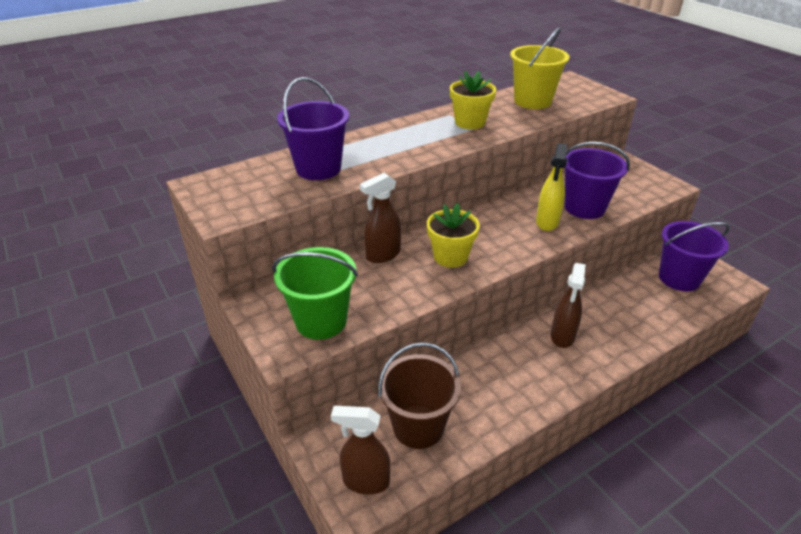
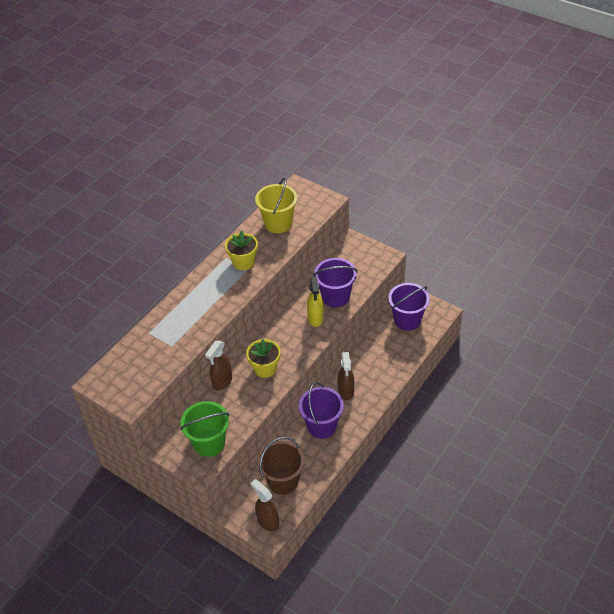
camera: 20 degrees left, 10 degrees up
(318, 168) = (164, 342): purple bucket -> purple bucket (322, 426)
(365, 481) = (268, 521): brown spray bottle -> brown spray bottle turned 60 degrees clockwise

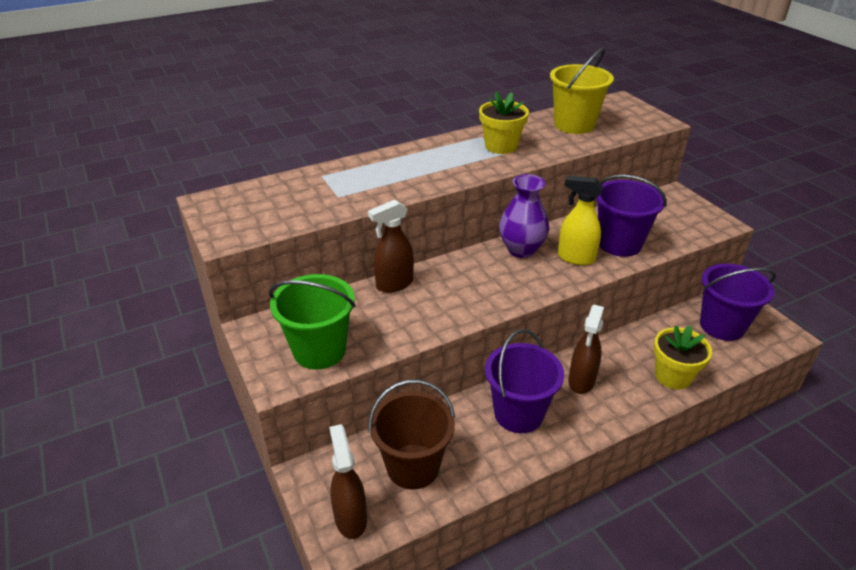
camera: 25 degrees right, 10 degrees down
(265, 368) = (465, 290): yellow flower pot -> yellow flower pot (673, 376)
(281, 325) = (521, 250): none -> purple vase
(315, 318) = (575, 258): yellow spray bottle -> yellow spray bottle turned 90 degrees clockwise

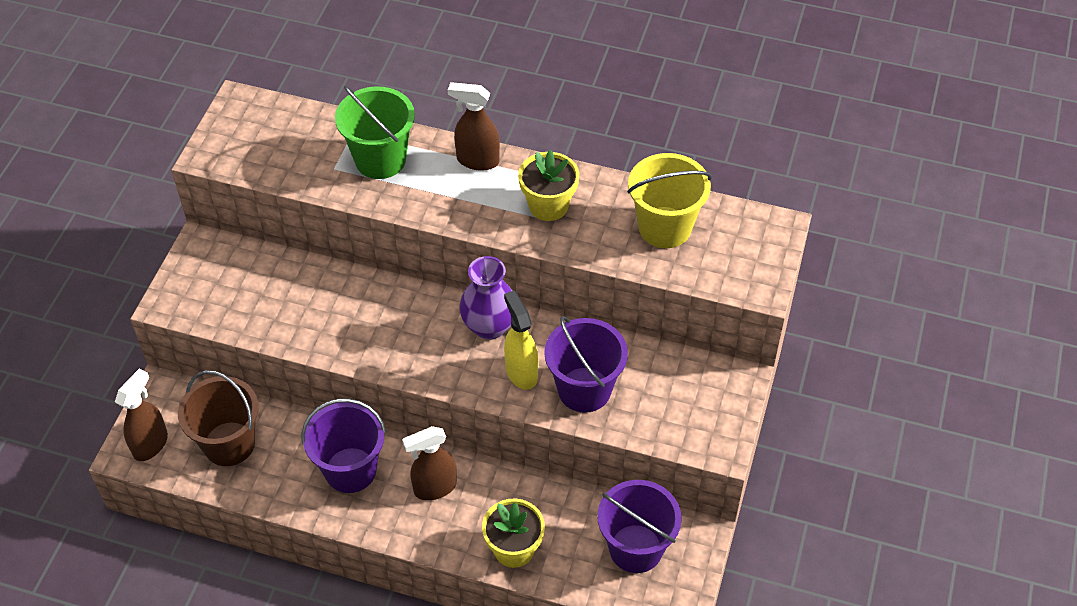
camera: 45 degrees right, 15 degrees up
(319, 350) = (219, 300): green bucket -> green bucket (380, 159)
(394, 284) = (342, 280): brown spray bottle -> brown spray bottle (477, 160)

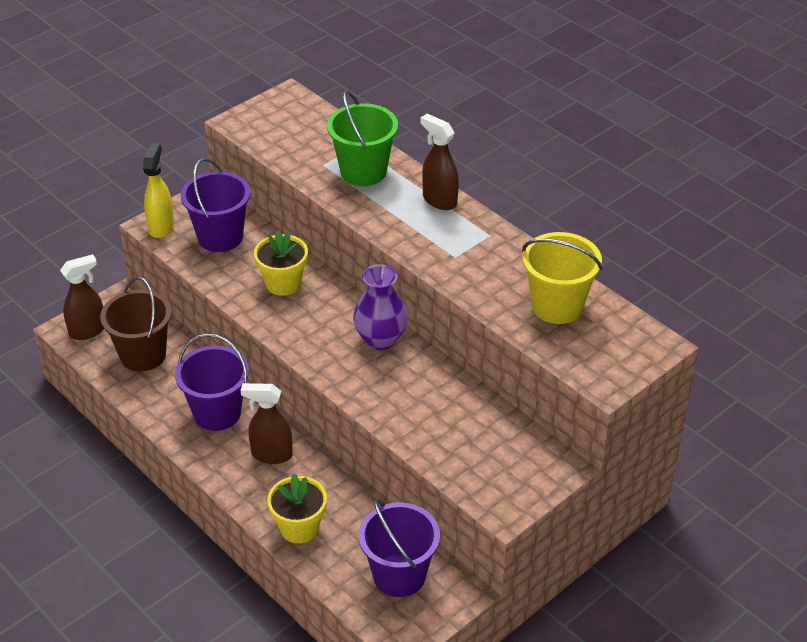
camera: 30 degrees right, 10 degrees down
(521, 372) = (380, 382): yellow spray bottle -> yellow spray bottle (161, 227)
(548, 205) = (471, 253): yellow flower pot -> yellow flower pot (283, 283)
(584, 390) = (422, 417): purple bucket -> purple bucket (220, 237)

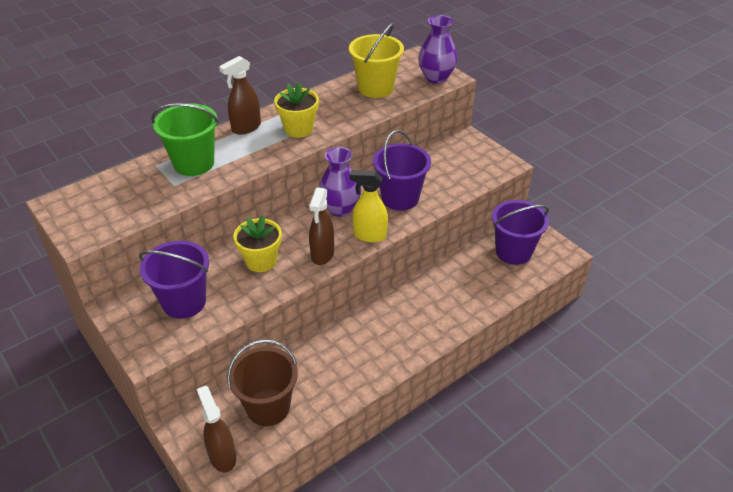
camera: 85 degrees left, 0 degrees up
(161, 227) = (152, 347): yellow spray bottle -> yellow spray bottle (369, 235)
(217, 413) = (350, 350): purple bucket -> purple bucket (400, 198)
(271, 454) = (400, 316): brown spray bottle -> brown spray bottle (322, 254)
(299, 528) = (474, 301): yellow flower pot -> yellow flower pot (298, 129)
(601, 368) = (436, 78): none -> purple vase

